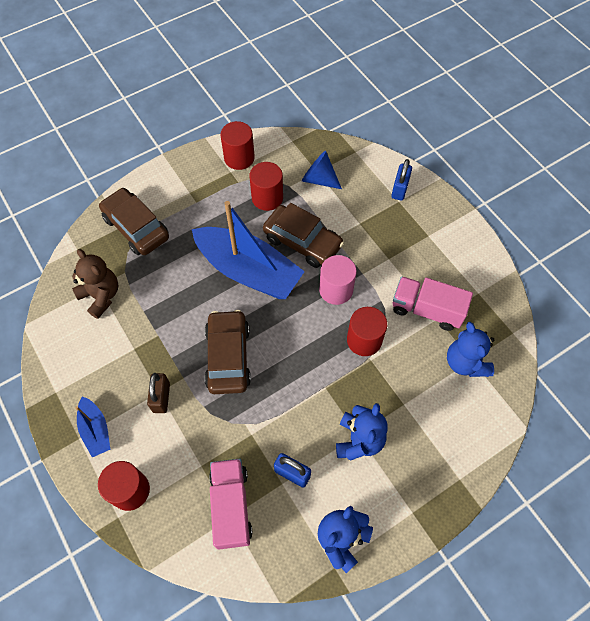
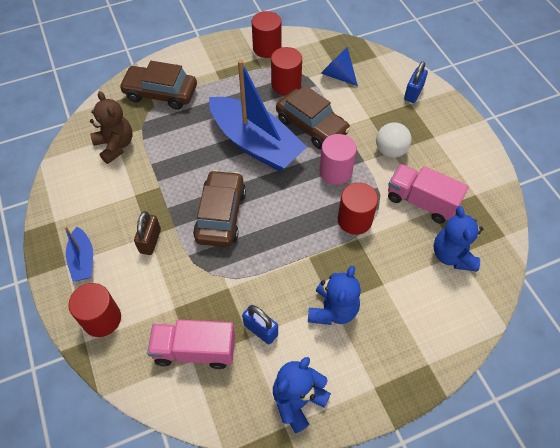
camera: 10 degrees right, 5 degrees down
(136, 228) = (160, 93): brown car -> brown car turned 45 degrees counterclockwise
(231, 506) = (195, 350): pink truck -> pink truck turned 90 degrees counterclockwise
(387, 258) = (390, 151): none -> white ball

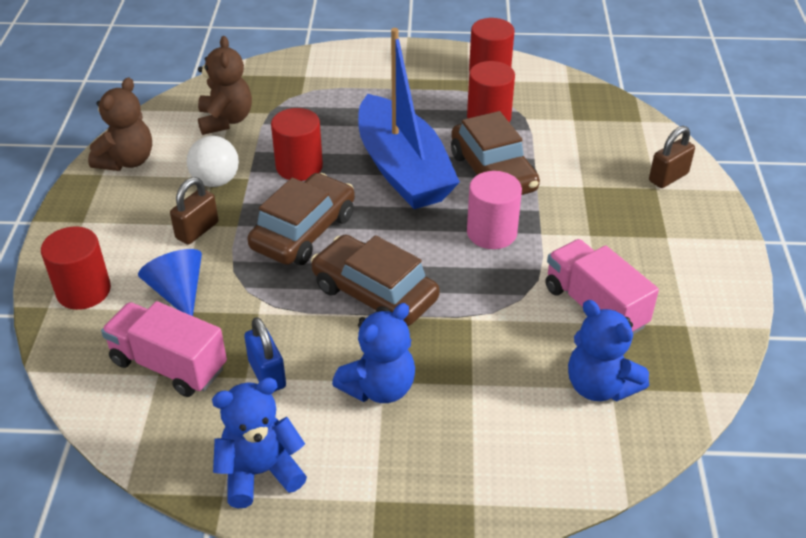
camera: 25 degrees right, 15 degrees down
(66, 204) = (127, 161): none -> brown teddy bear
(83, 260) = (105, 223): blue boat -> none
(160, 93) = (318, 83): brown car -> brown car (374, 293)
(337, 75) = (569, 126): blue cone -> blue cone (178, 292)
(354, 220) = (481, 296): red cylinder -> red cylinder (299, 167)
(390, 151) = (588, 233): white ball -> white ball (216, 181)
(413, 93) = (668, 177): blue padlock -> brown padlock
(452, 255) = (599, 386): blue teddy bear -> blue teddy bear turned 60 degrees counterclockwise

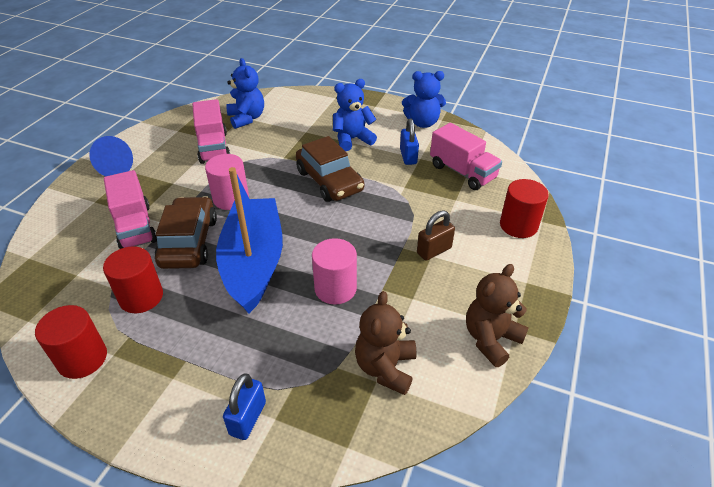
camera: 160 degrees left, 0 degrees up
(178, 292) = (453, 210): blue cone -> blue cone (118, 167)
(216, 181) = (411, 293): white ball -> none
(299, 167) = (335, 288): red cylinder -> pink cylinder
(304, 231) = (355, 230): brown car -> none
(326, 71) = (247, 418): none -> blue padlock
(570, 172) = (135, 227): none -> pink truck
(668, 177) = (76, 206): brown padlock -> none

